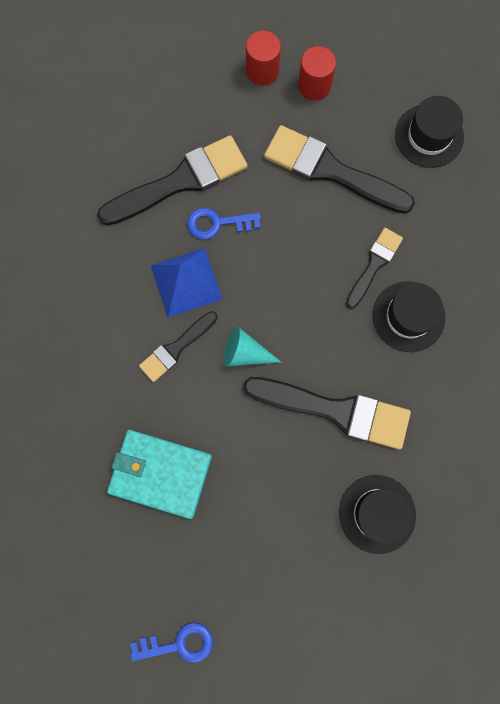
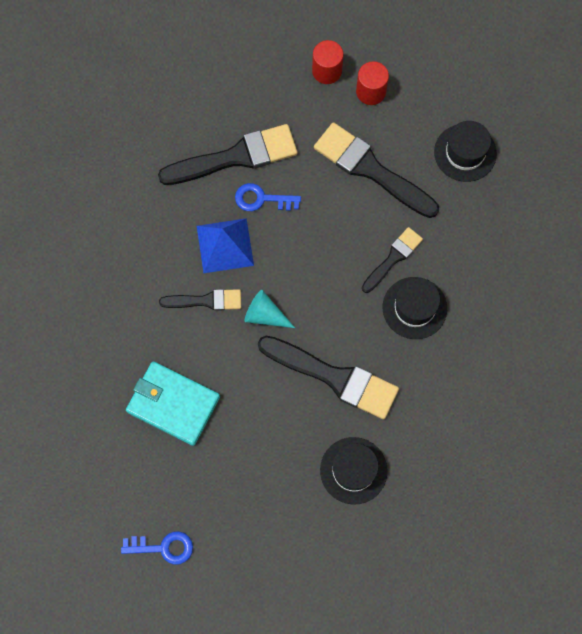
camera: 10 degrees right, 5 degrees down
(176, 348) = (206, 301): black brush -> black brush turned 150 degrees counterclockwise

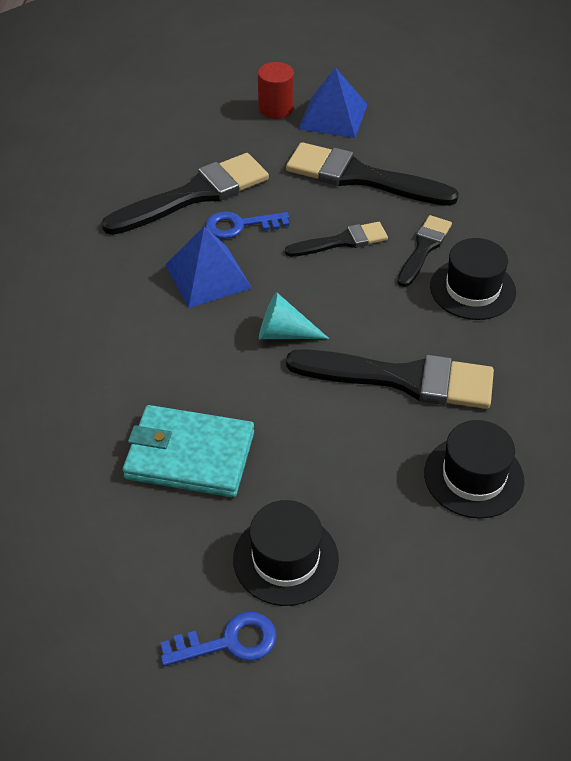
camera: 15 degrees left, 25 degrees down
(206, 301) = (201, 334): black brush -> black brush (342, 241)
(371, 92) = (333, 116): red cylinder -> blue pyramid
(465, 153) = (463, 145): black hat -> black hat (285, 559)

